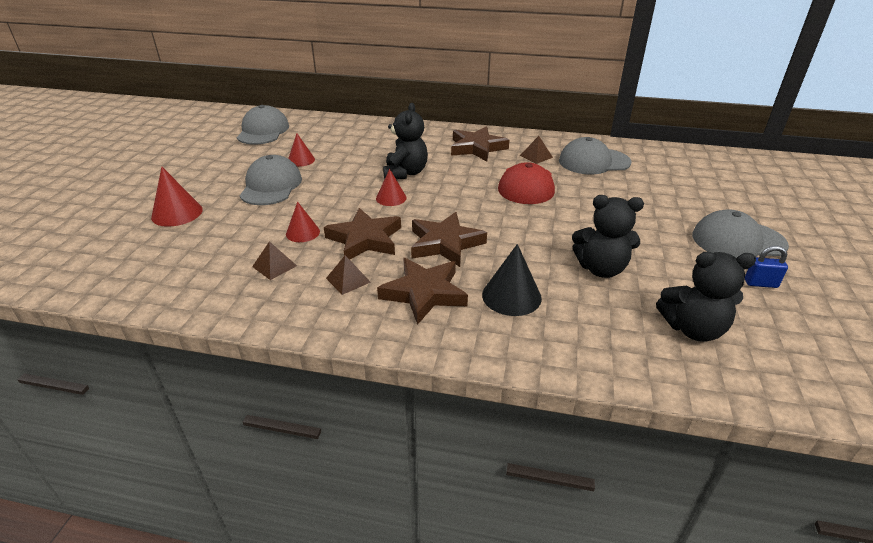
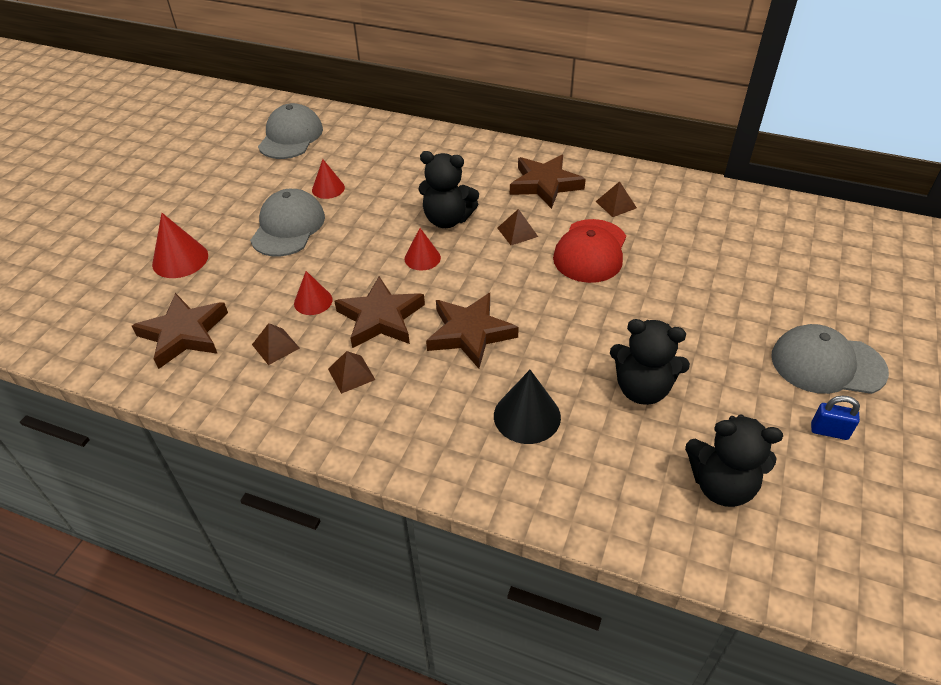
camera: 10 degrees right, 10 degrees up
(405, 173) = (447, 219): black teddy bear -> black teddy bear turned 90 degrees clockwise
(424, 293) = (430, 401): brown star -> brown star (184, 334)
(464, 177) = (517, 232): none -> brown pyramid
(593, 162) = (687, 220): grey cap -> none

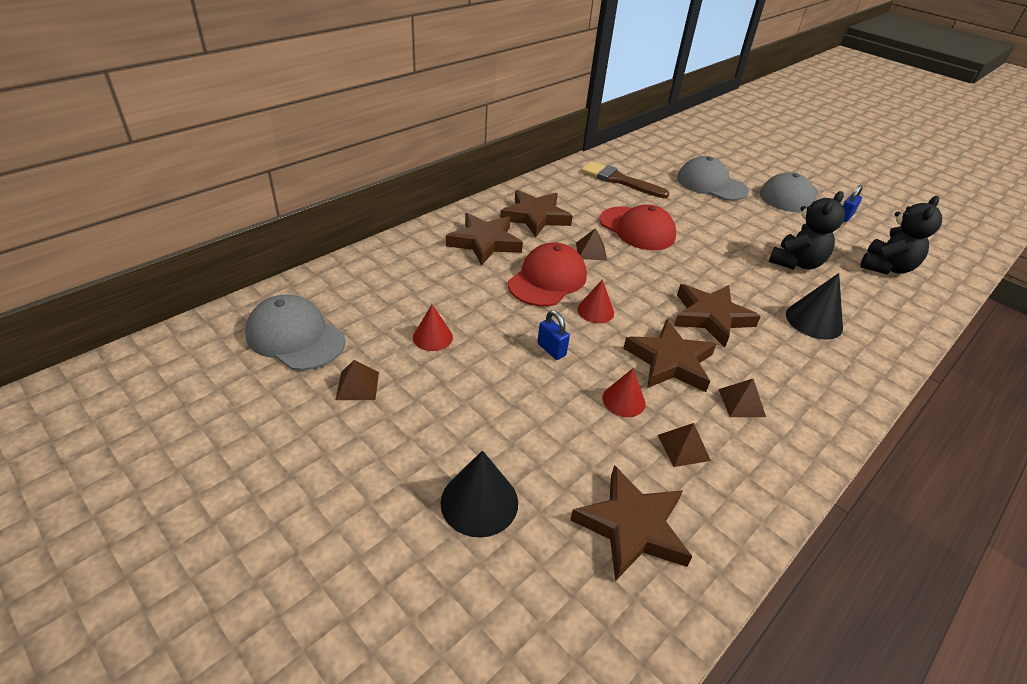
camera: 70 degrees left, 5 degrees down
(180, 259) = (479, 502): red cone -> black cone
(288, 227) = (481, 386): grey cap -> grey cap (711, 184)
(352, 248) = (551, 349): none -> blue padlock
(447, 219) = (547, 279): black teddy bear -> red cap
(474, 171) = (484, 242): none -> brown star
(616, 204) = (586, 198): brown pyramid -> brown pyramid (357, 385)
(683, 216) = (619, 180): none -> brown brush

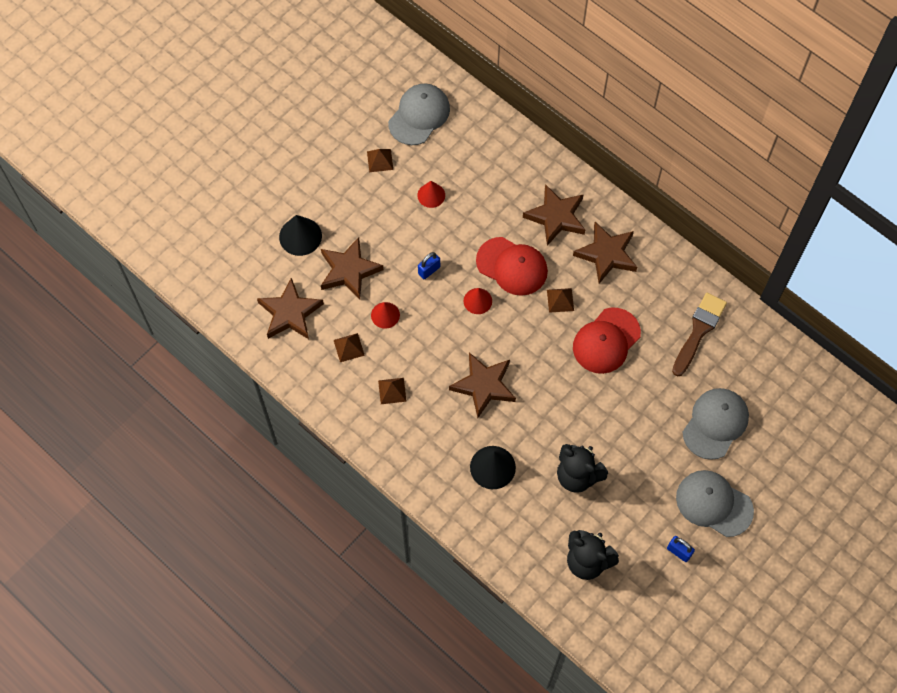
camera: 90 degrees right, 25 degrees up
(670, 361) = (427, 348): brown star -> brown star (349, 270)

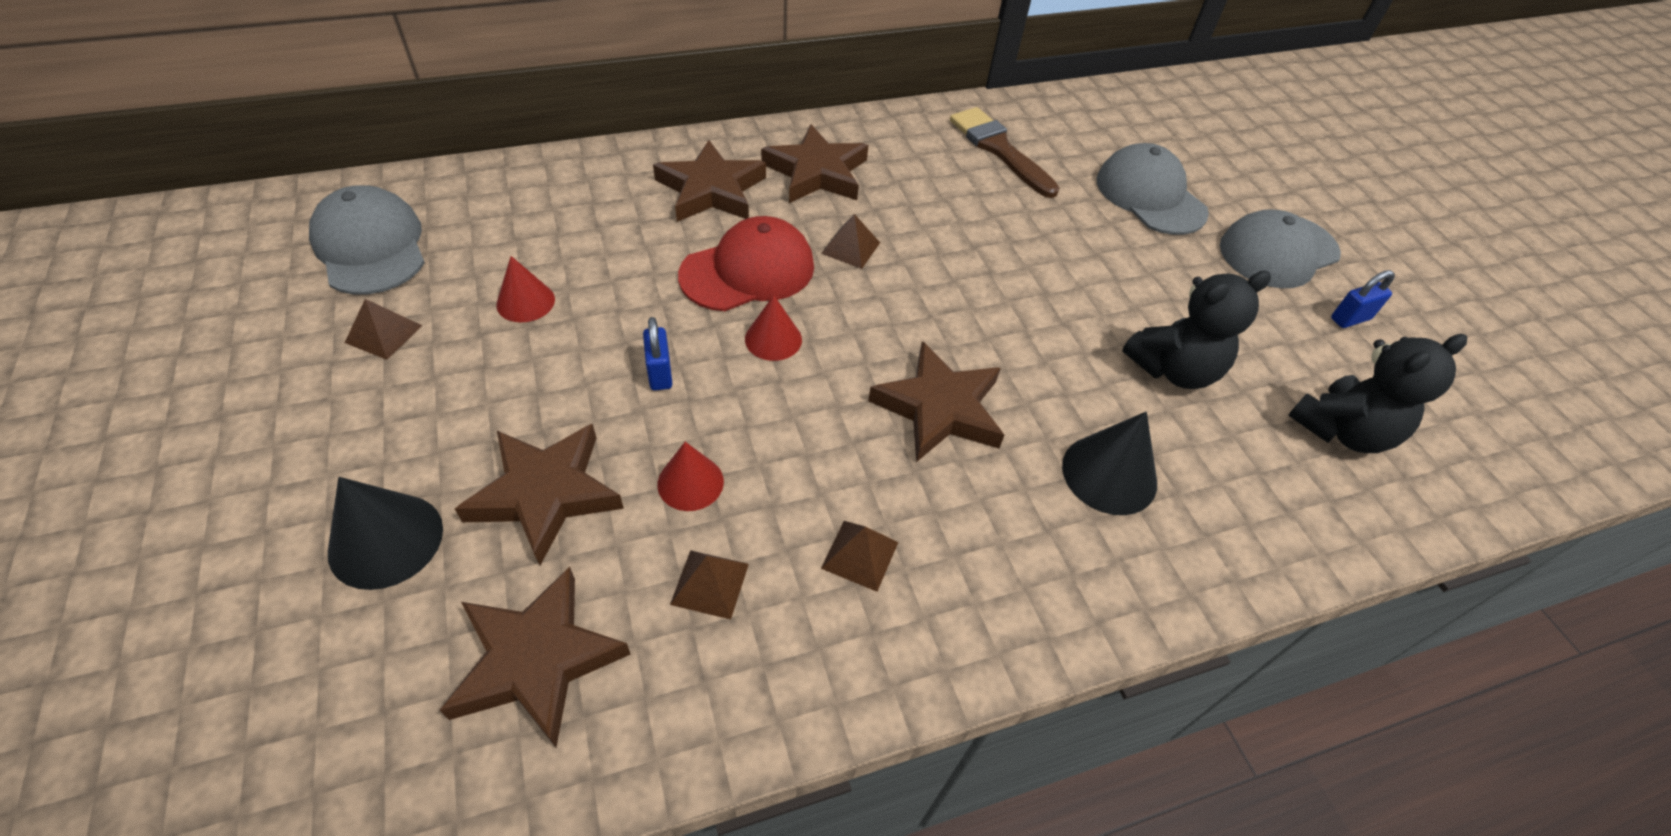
camera: 65 degrees left, 15 degrees down
(606, 341) = (954, 234): red cap -> none

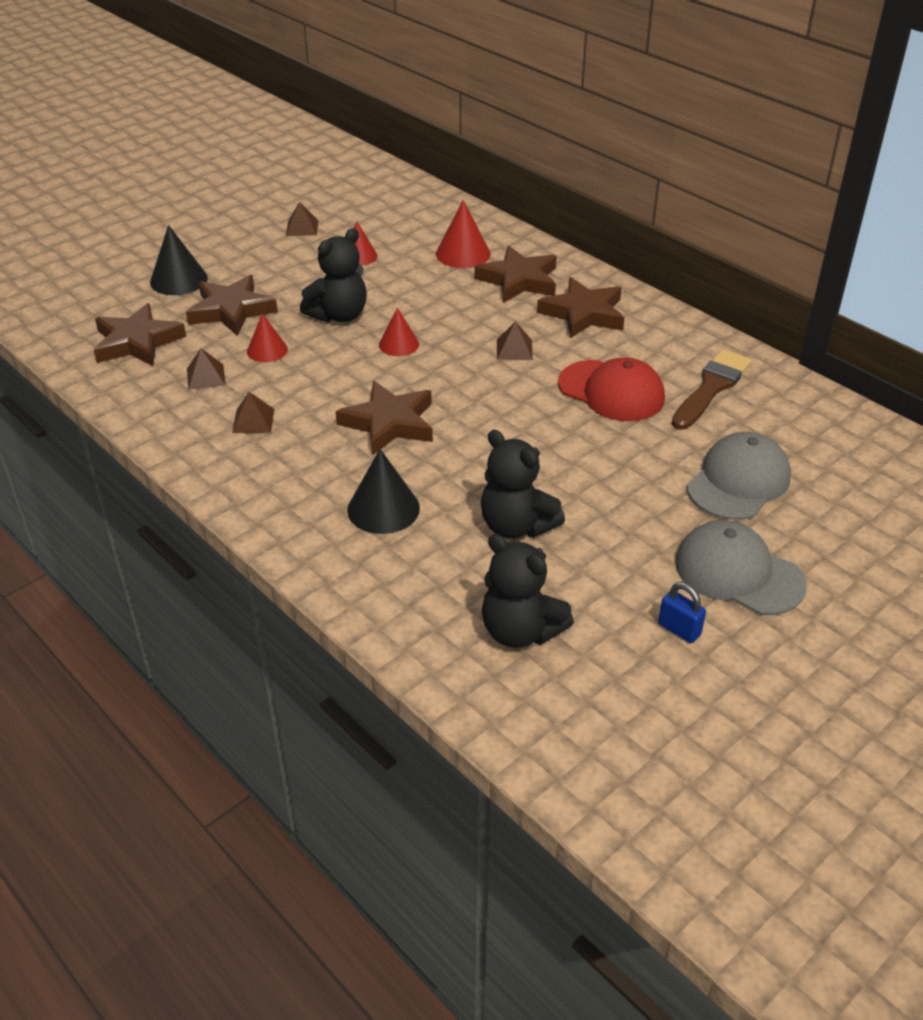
camera: 70 degrees right, 10 degrees down
(371, 246) = (361, 199): grey cap -> none
(611, 209) = (463, 254): none -> red cone
(660, 373) = (339, 315): blue padlock -> black teddy bear
(748, 271) = (452, 317): red cap -> red cap (611, 391)

